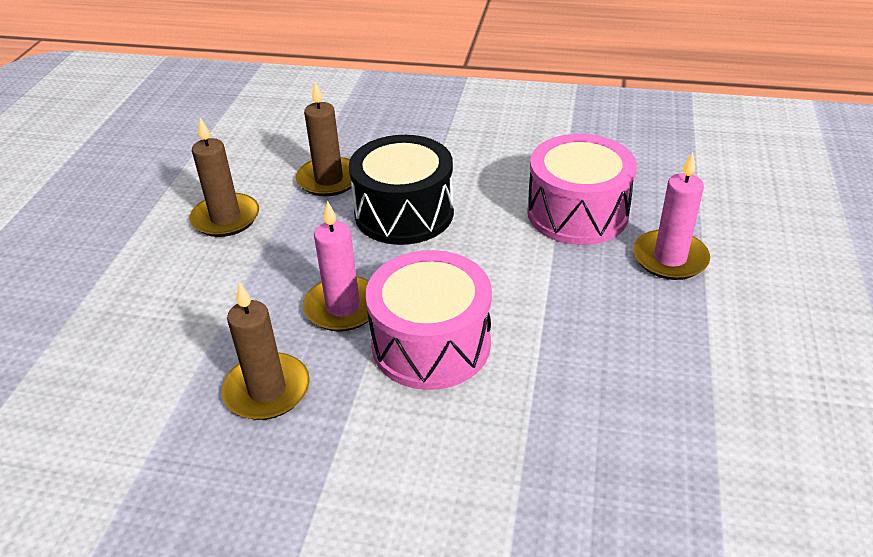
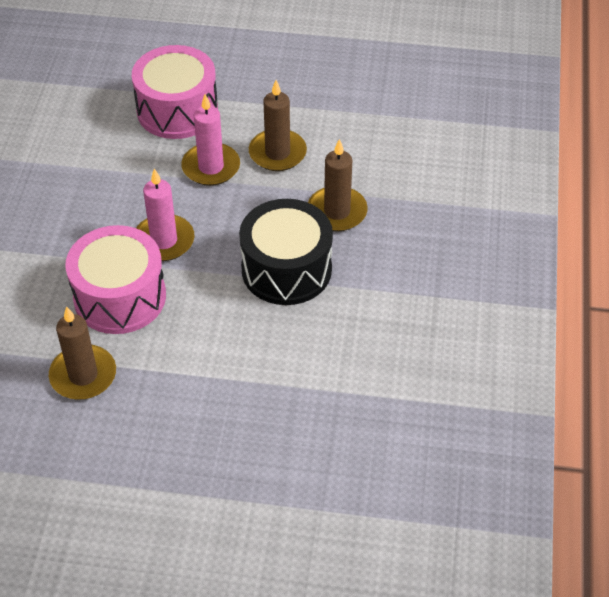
camera: 85 degrees right, 10 degrees up
(267, 390) = (82, 210): brown candle -> brown candle (83, 375)
(577, 213) = (288, 400): pink drum -> pink drum (177, 110)
(670, 258) = (218, 469): pink candle -> pink candle (211, 167)

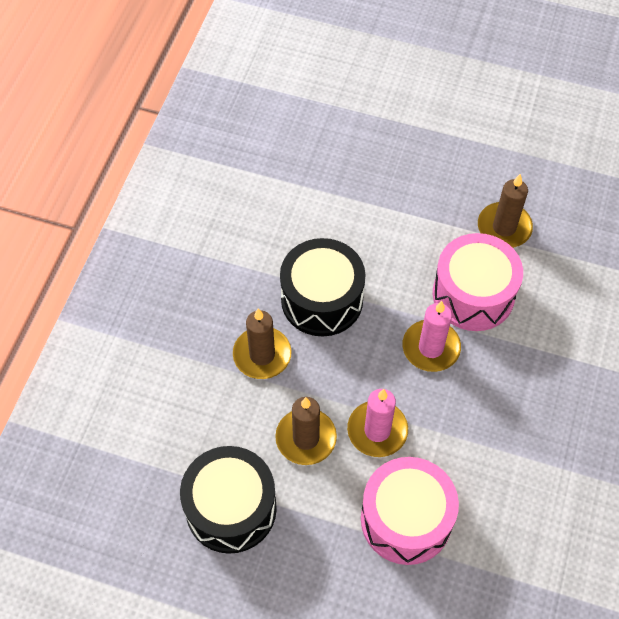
camera: 170 degrees left, 10 degrees up
(332, 98) = (231, 508): none -> black drum

